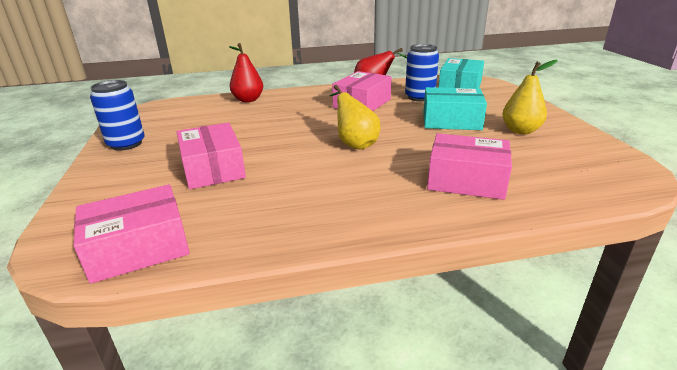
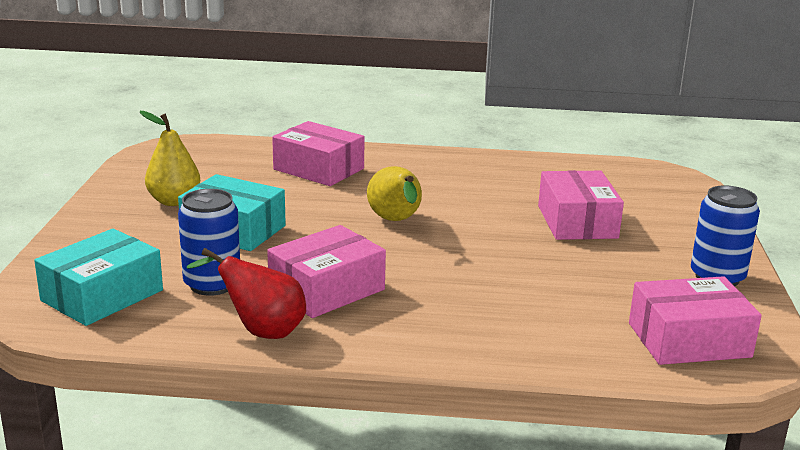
camera: 165 degrees left, 5 degrees down
(138, 248) = (621, 172): pink box -> pink box (689, 340)
(248, 100) = (539, 345): red pear -> none

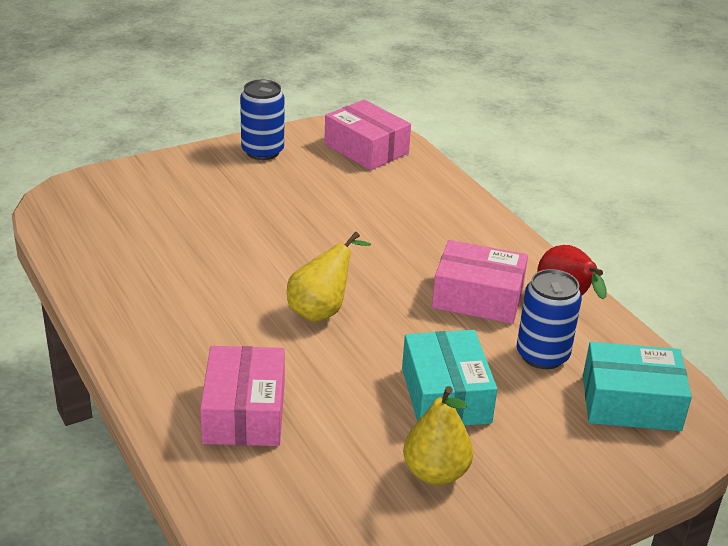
camera: 125 degrees left, 10 degrees up
(577, 222) = (222, 222): pink box -> none

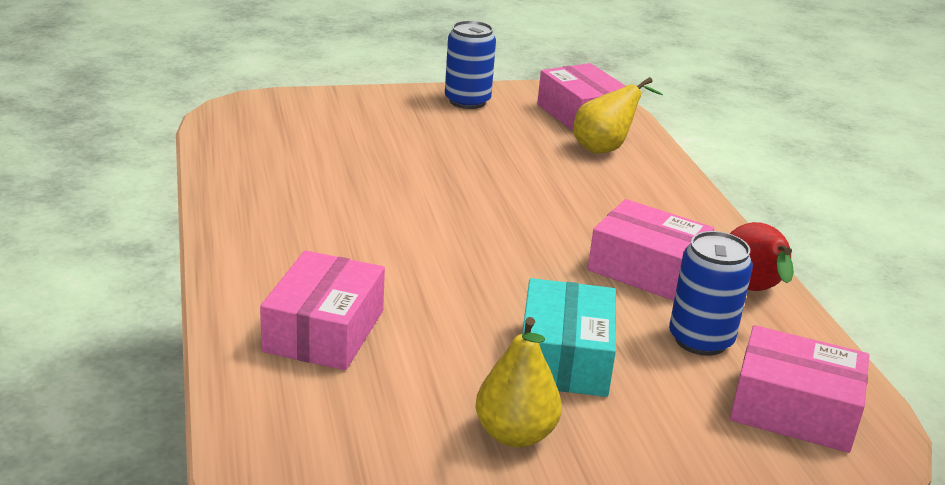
camera: 15 degrees right, 5 degrees down
(322, 310) = (460, 251): yellow pear -> yellow pear (605, 148)
(631, 403) = (793, 409): turquoise box -> pink box

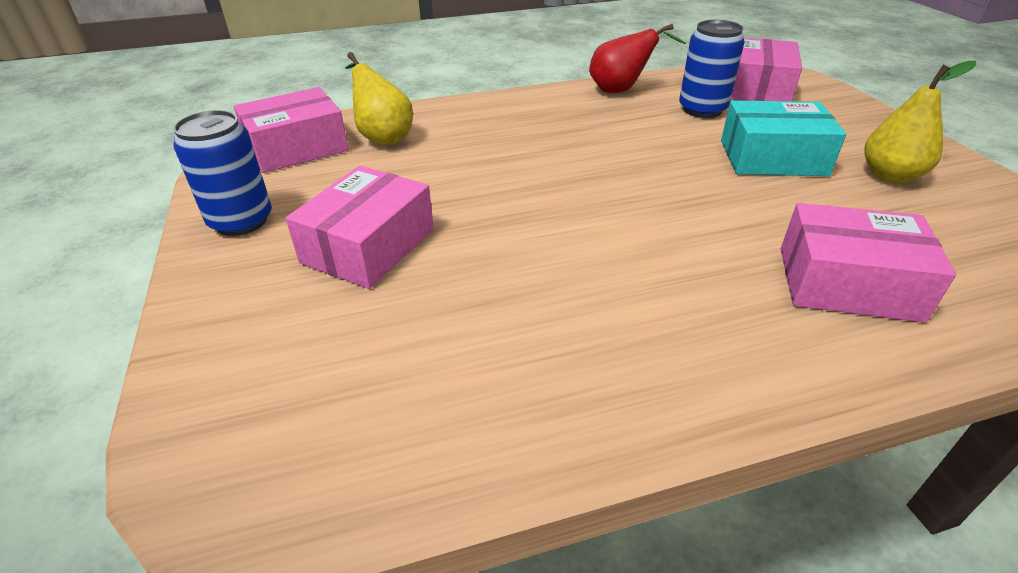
camera: 90 degrees left, 10 degrees up
(647, 269) = (614, 124): pink box -> pink box (369, 246)

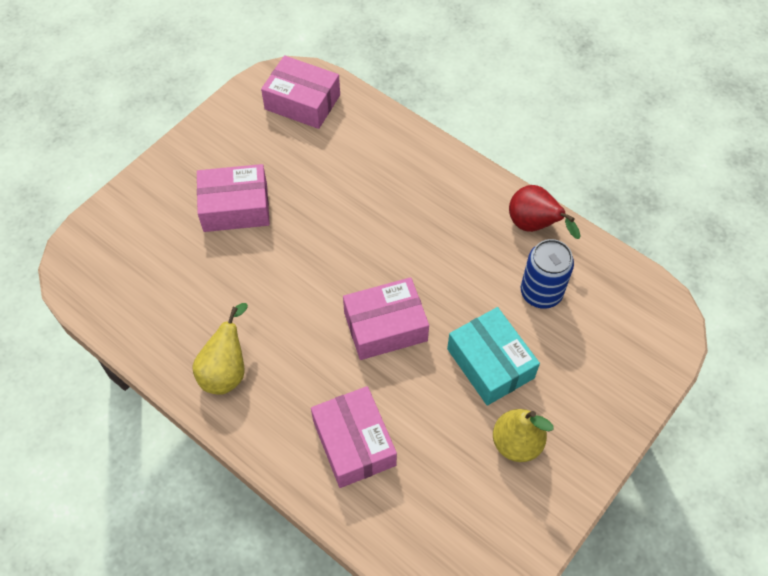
camera: 55 degrees right, 20 degrees up
(241, 221) = (217, 138): blue can -> none
(383, 137) = (348, 133): yellow pear -> yellow pear (226, 370)
(758, 88) = (620, 316): pink box -> pink box (385, 326)

